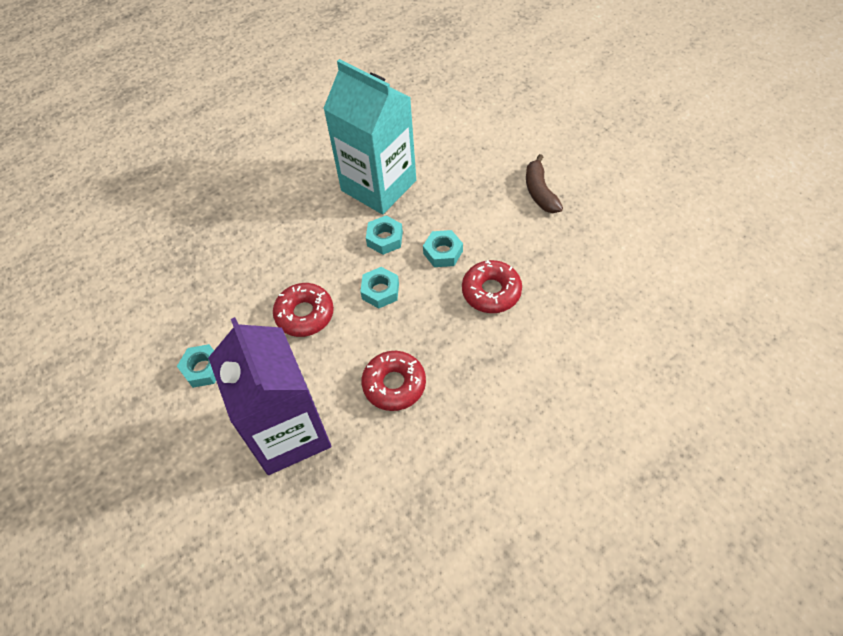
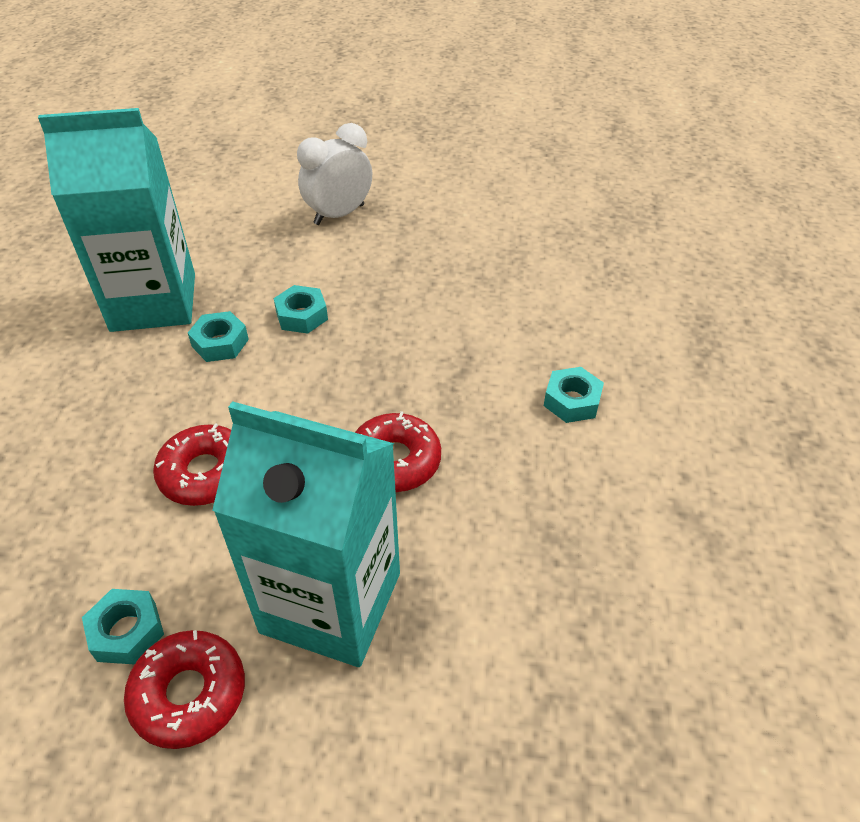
camera: 50 degrees left, 10 degrees down
(288, 433) = (331, 602): purple carton -> turquoise carton
(380, 291) = (273, 391): turquoise nut -> turquoise nut (572, 401)
(491, 291) = (392, 316): red donut -> red donut (189, 694)
(540, 192) = (339, 214): brown banana -> white clock

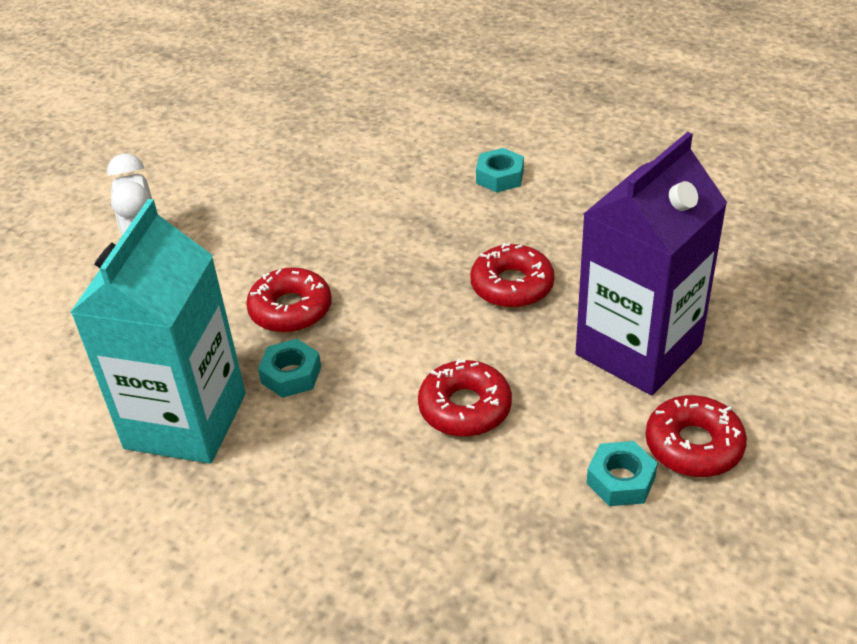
camera: 65 degrees left, 5 degrees down
(301, 315) = (290, 309): turquoise nut -> red donut
(331, 602) = (638, 349): turquoise carton -> purple carton

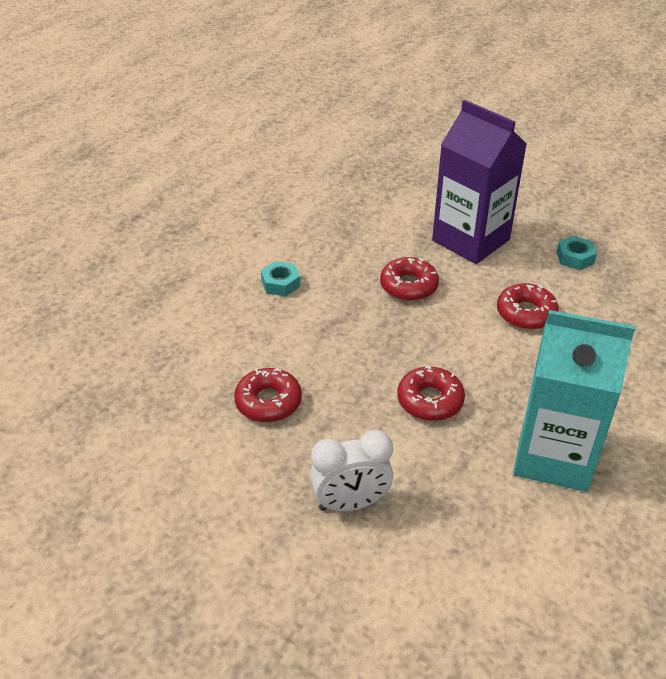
camera: 90 degrees left, 0 degrees up
(291, 375) = (501, 398): turquoise nut -> none
(693, 445) = (545, 230): red donut -> red donut (268, 402)

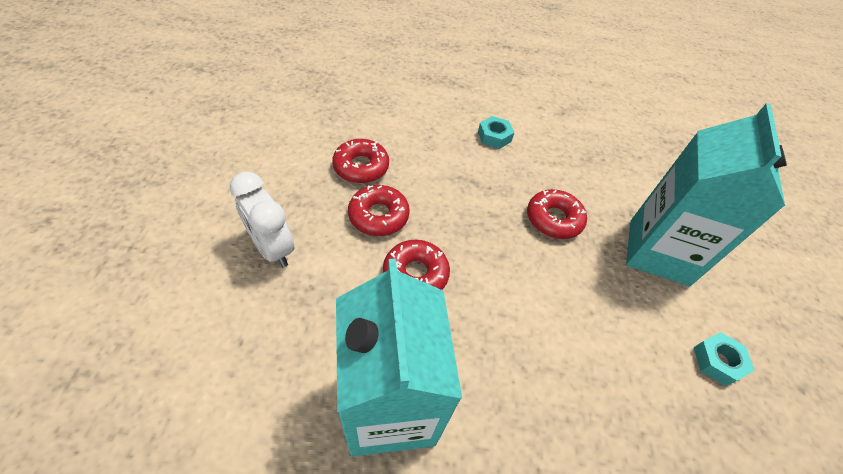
camera: 60 degrees right, 10 degrees up
(470, 240) = (658, 252): purple carton -> turquoise carton
(526, 313) = (587, 329): red donut -> red donut (378, 216)

